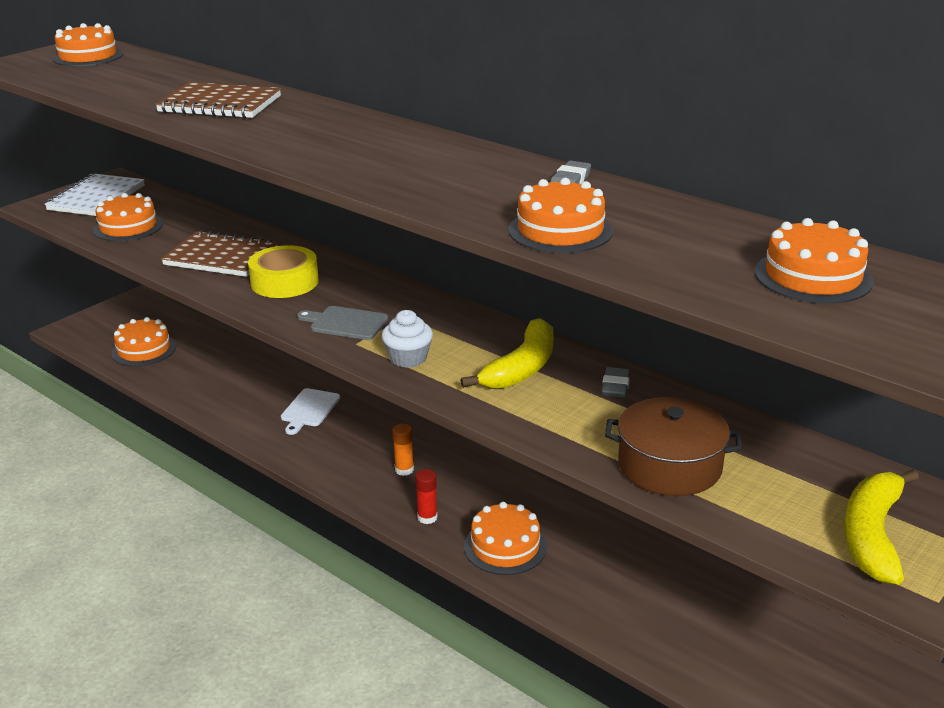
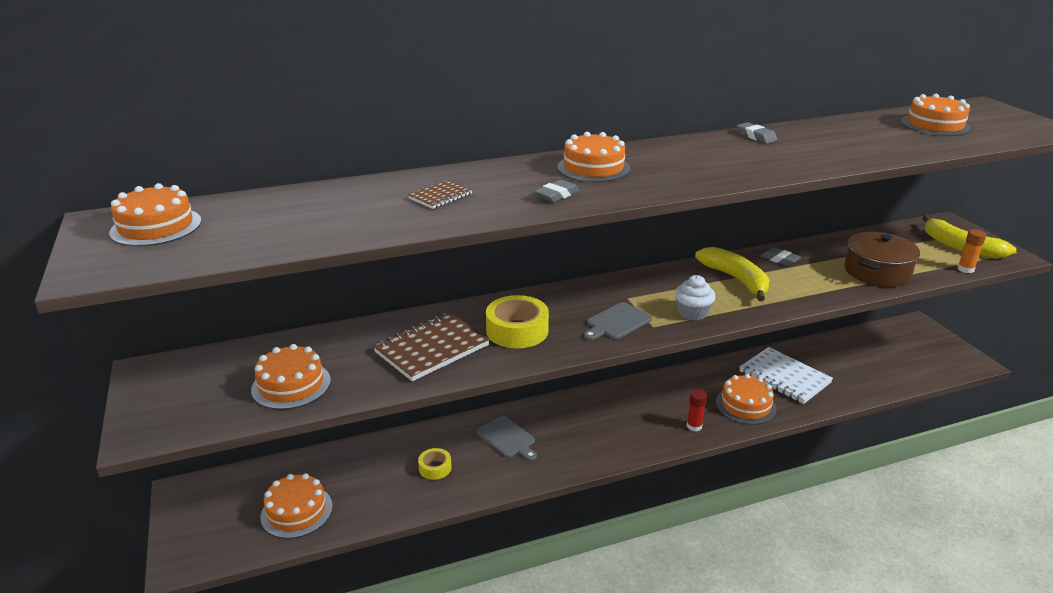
camera: 60 degrees left, 0 degrees up
(96, 198) = (182, 390): white notebook -> white notebook (784, 377)
(220, 104) = (440, 196): brown notebook -> brown notebook, size x0.51
(238, 388) = (435, 468): none -> yellow tape
(264, 137) = (556, 195): none -> grey eraser
(309, 409) = (507, 438): white cutting board -> grey cutting board
(404, 470) = (629, 418): orange glue stick -> orange glue stick (965, 269)
(560, 230) = (837, 155): orange cake -> orange cake (593, 168)

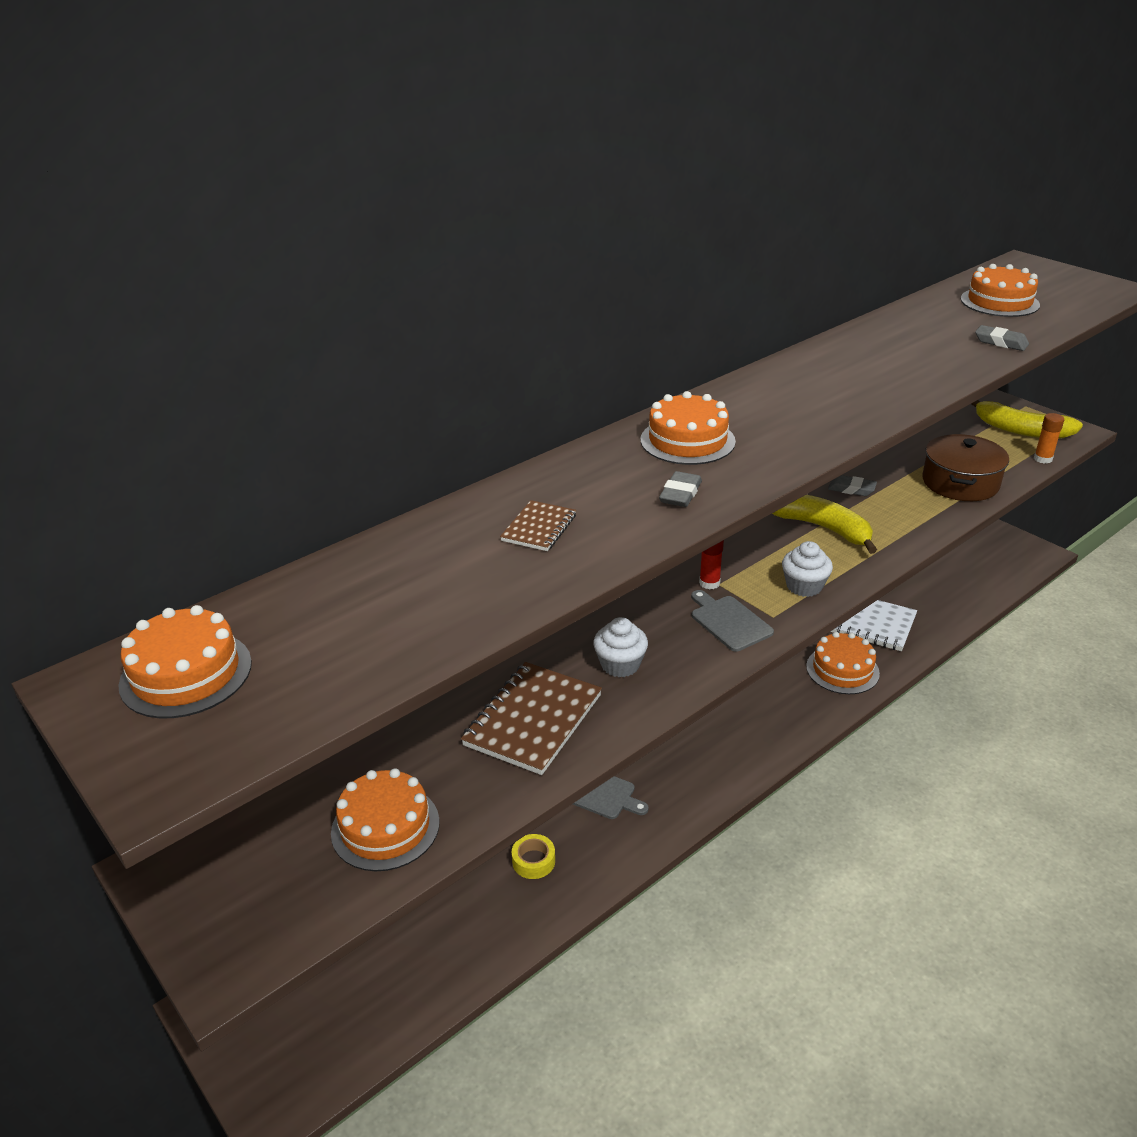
camera: 20 degrees left, 5 degrees up
(296, 511) = (390, 980): orange cake -> none
(517, 330) = (620, 664): yellow tape -> white cupcake
(617, 322) = (729, 622): grey cutting board -> grey cutting board turned 120 degrees clockwise
(694, 426) = (802, 713): red glue stick -> red glue stick (709, 583)
(756, 136) = (830, 354): grey eraser -> grey eraser (1000, 342)

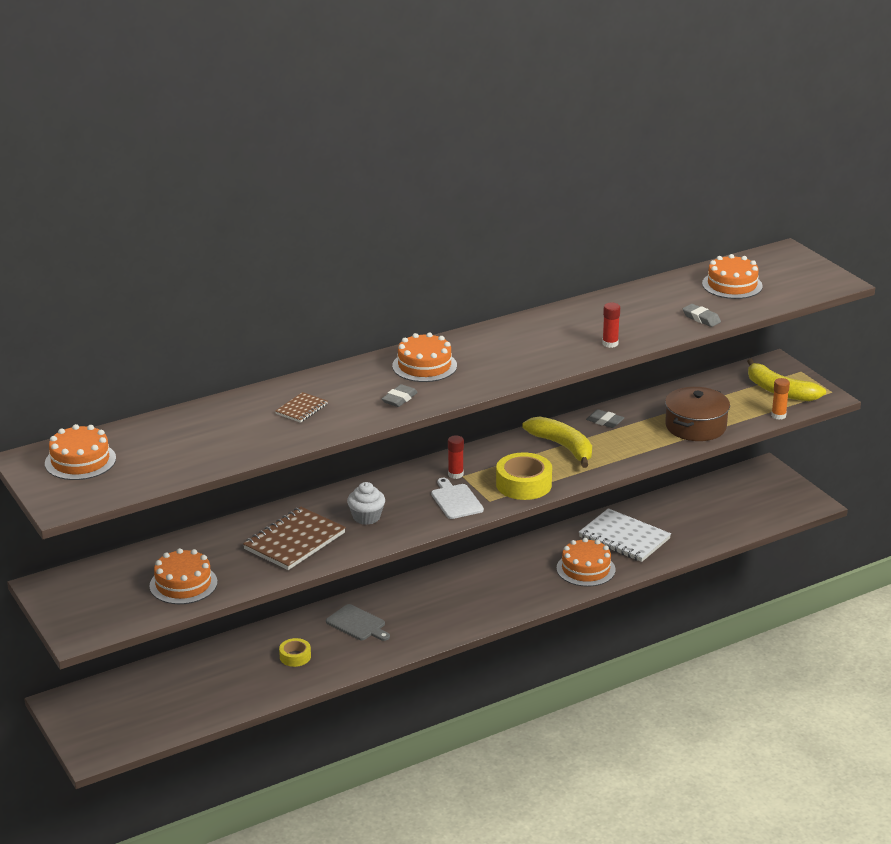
camera: 10 degrees right, 5 degrees down
(729, 622) = (456, 500): grey cutting board -> white cutting board
(804, 586) = (523, 484): white cupcake -> yellow tape
(915, 384) = (610, 344): none -> red glue stick

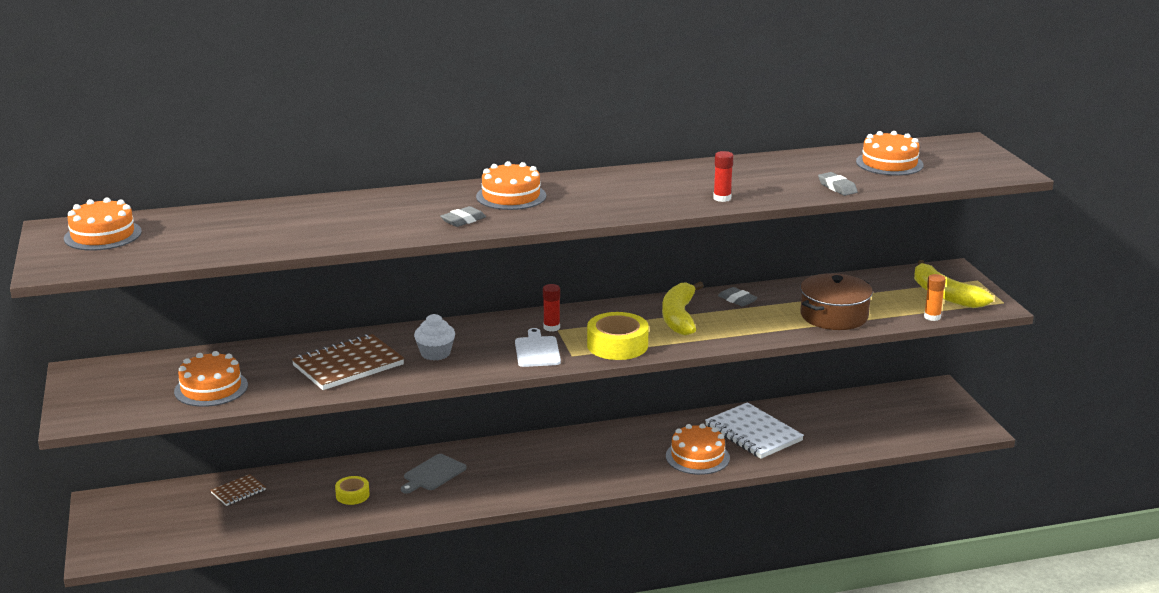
camera: 15 degrees right, 5 degrees down
(301, 409) = (356, 218): brown notebook -> brown notebook (238, 491)
(357, 624) = (433, 474): grey cutting board -> grey cutting board turned 75 degrees clockwise
(563, 447) = (679, 317): yellow banana -> yellow banana turned 150 degrees counterclockwise

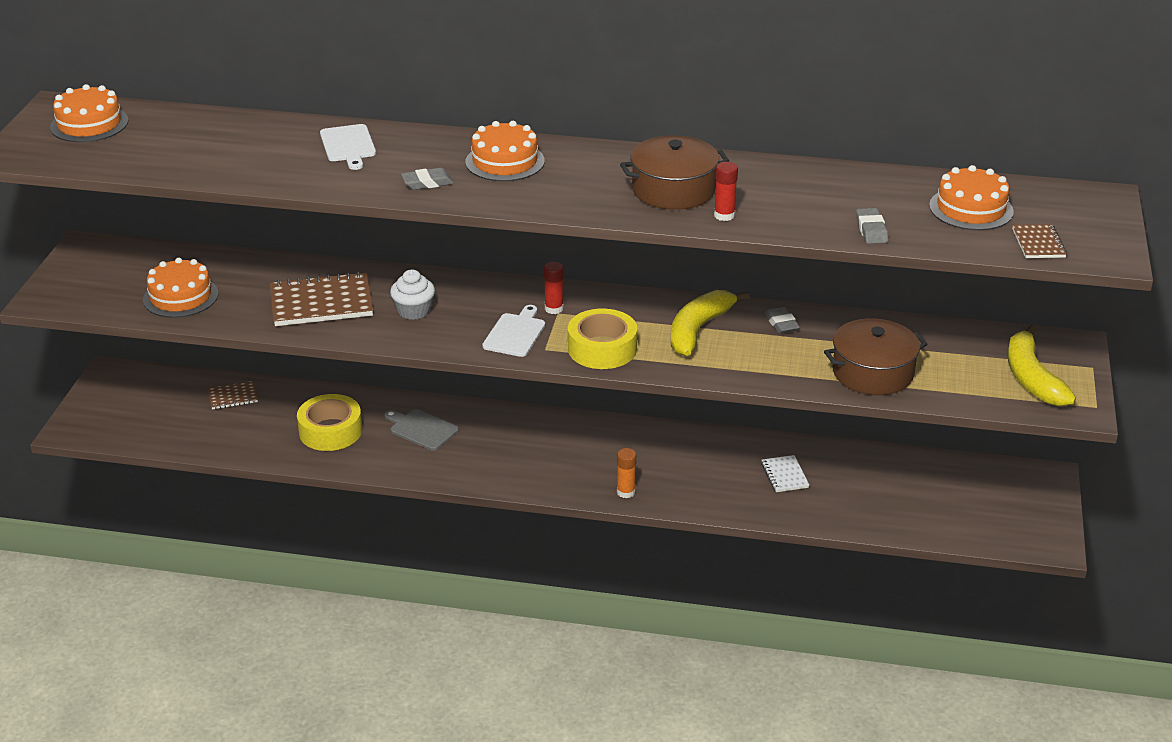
camera: 25 degrees right, 10 degrees up
(352, 495) = (330, 431): yellow tape -> yellow tape, size x1.80
(365, 209) = (348, 145): none -> white cutting board
(433, 474) = (421, 429): grey cutting board -> grey cutting board turned 60 degrees clockwise
(665, 190) = (673, 190): none -> brown pot
(697, 457) = (701, 487): orange cake -> none
(753, 433) = (784, 475): white notebook -> white notebook, size x0.51
(932, 317) = (988, 404): orange glue stick -> orange glue stick (626, 492)
(957, 174) = (1038, 243): none -> brown notebook

